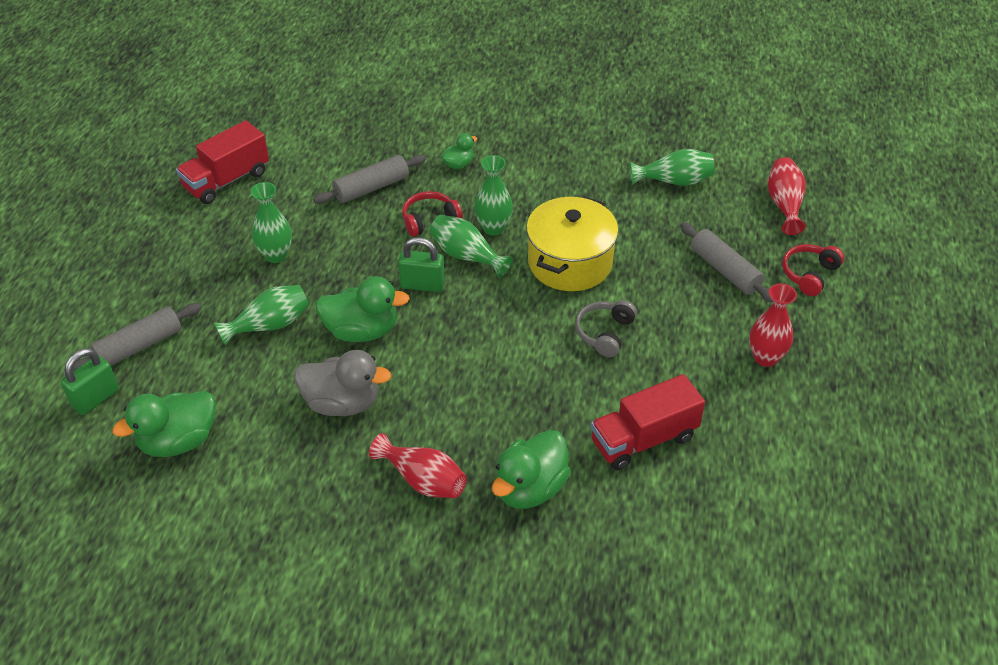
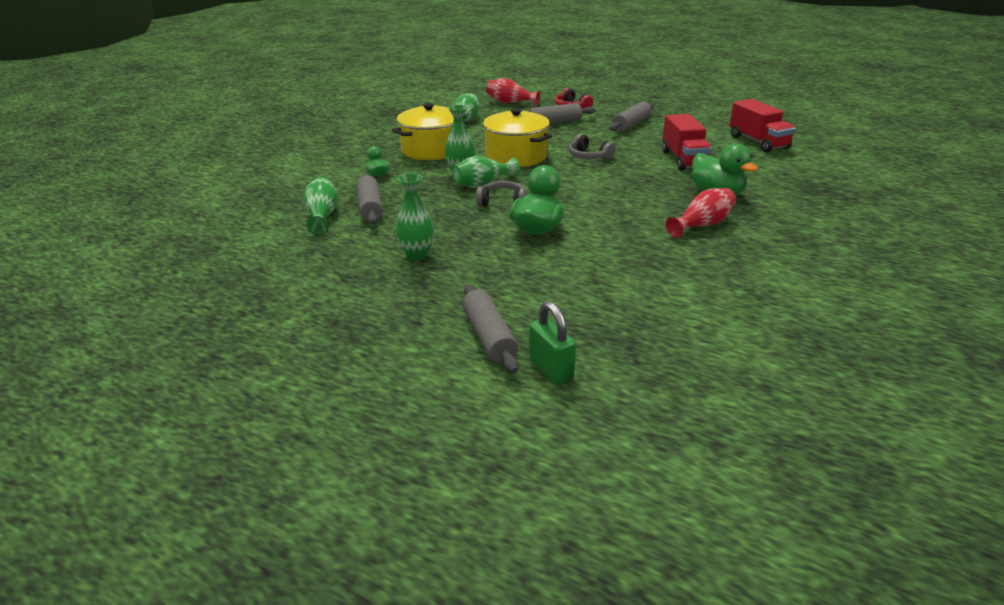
camera: 70 degrees left, 15 degrees down
(178, 441) = (629, 323): green duck -> none
(227, 180) = (285, 269): red truck -> red truck (758, 142)
(269, 325) = (505, 266): green vase -> green vase (322, 216)
(342, 403) = (614, 245): grey duck -> none
(422, 285) = (502, 202): green padlock -> grey headphones
(429, 220) = (431, 191): red headphones -> none
(553, 183) = (431, 150): none -> yellow pot
(765, 358) = (631, 124): red vase -> grey rolling pin

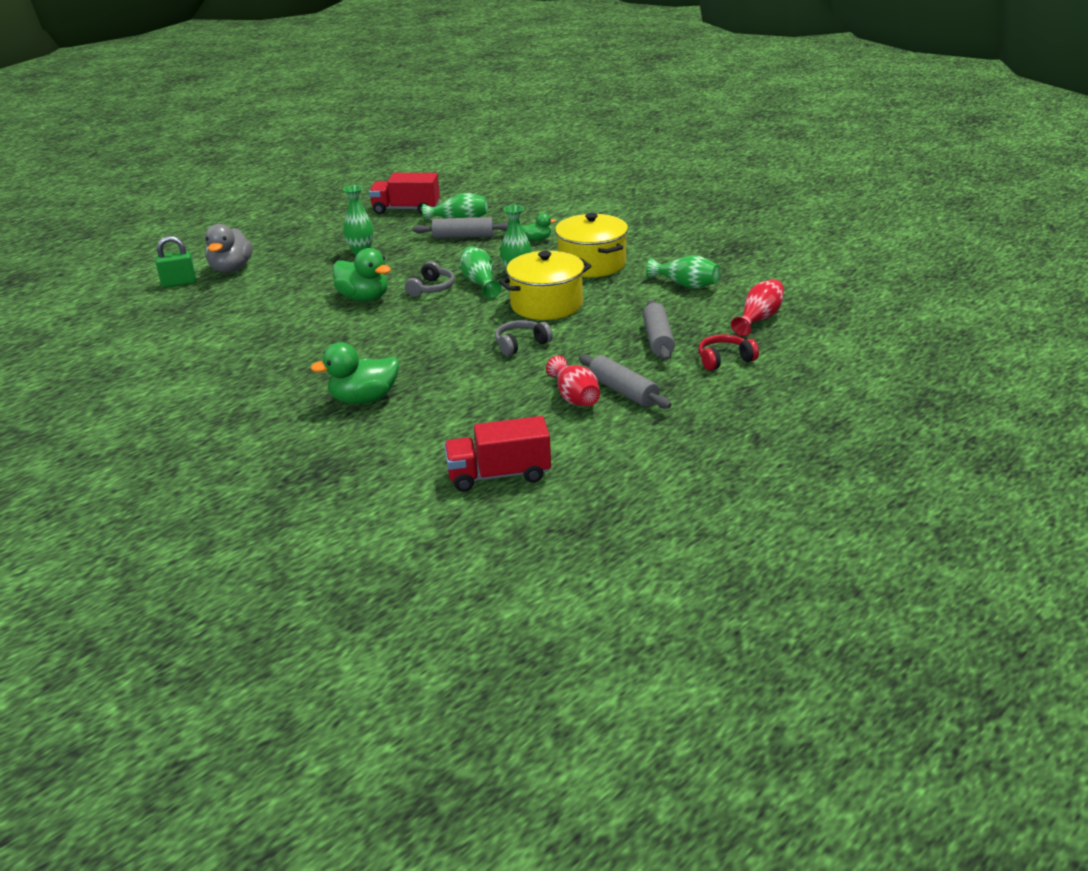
camera: 105 degrees right, 0 degrees up
(489, 337) = (231, 269): grey rolling pin -> grey duck
(684, 159) = (472, 402): red truck -> red truck (406, 209)
(702, 225) = (304, 374): red vase -> red vase (574, 397)

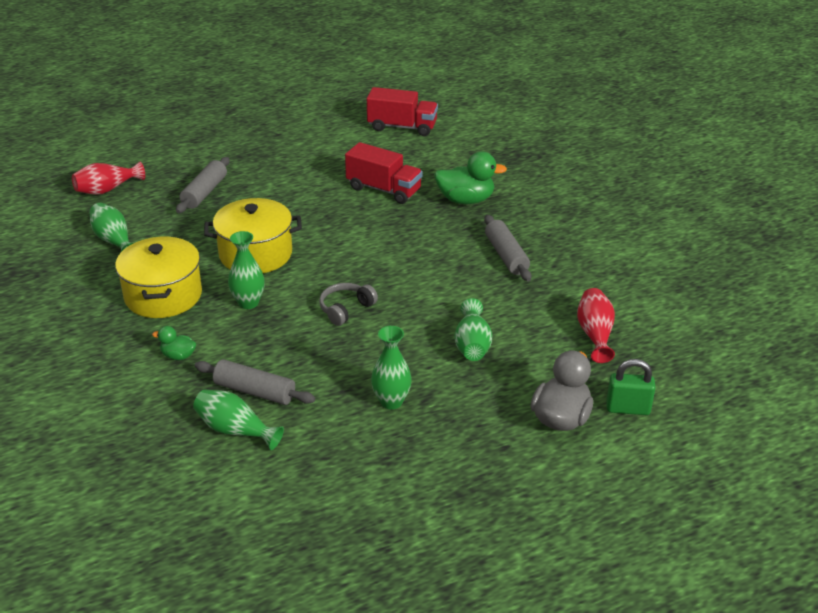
camera: 160 degrees left, 5 degrees up
(364, 298) = (421, 315): green duck -> none
(406, 209) = (286, 489): red truck -> red truck (384, 189)
(480, 283) = (293, 302): green vase -> green vase (472, 345)
(521, 344) = (313, 217): grey headphones -> none
(574, 397) = (313, 162): red vase -> red vase (595, 334)
(623, 391) = (275, 158): grey rolling pin -> grey rolling pin (506, 256)
(724, 360) = (180, 163): red headphones -> none

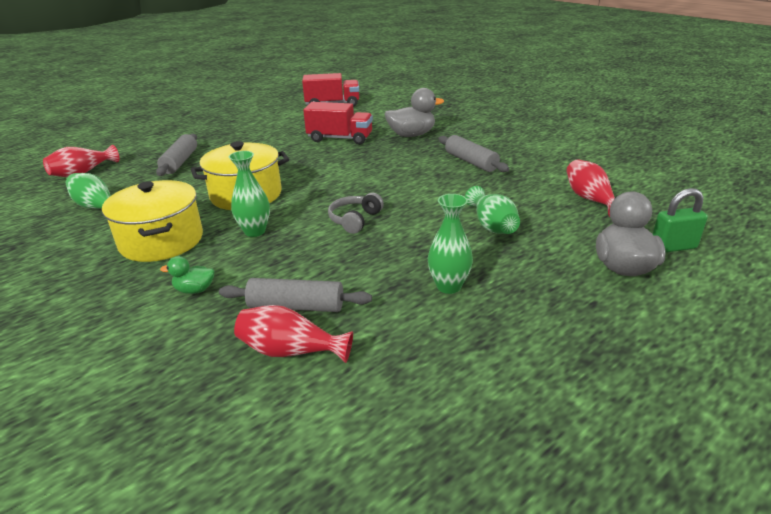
camera: 15 degrees left, 5 degrees down
(235, 430) = (290, 351): green vase -> red vase
(466, 200) = (411, 135): green duck -> grey duck

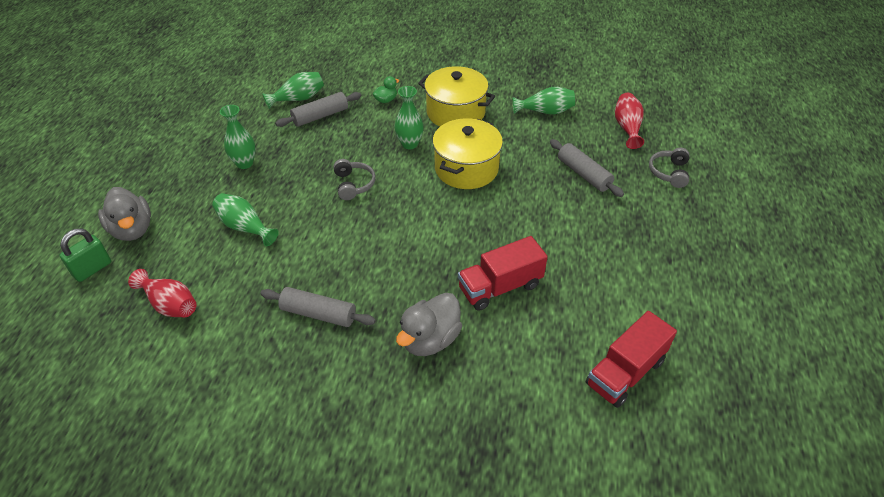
camera: 140 degrees right, 15 degrees up
(134, 145) = (669, 172): none -> grey headphones
(290, 351) = (298, 99): red vase -> green vase

